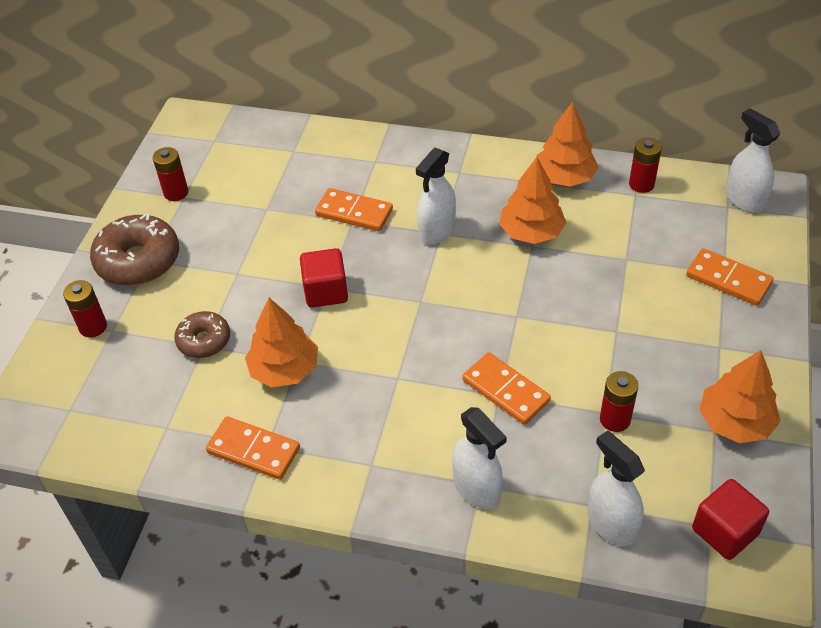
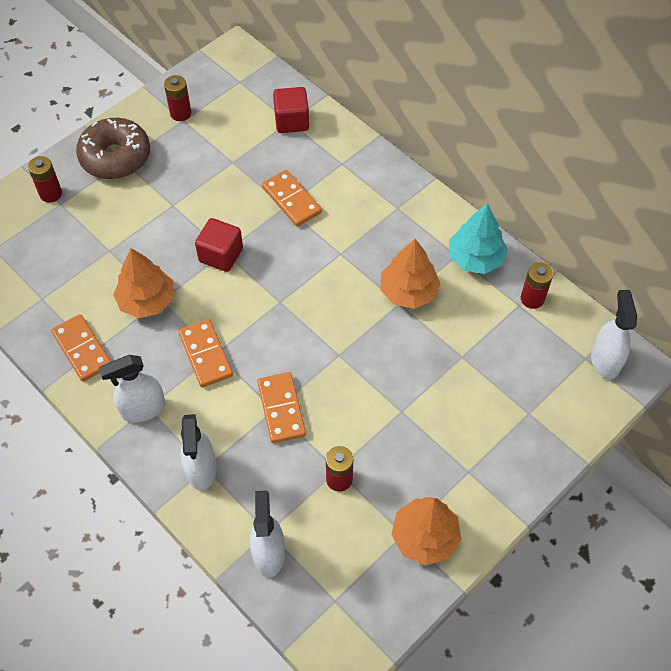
camera: 30 degrees right, 10 degrees up
(204, 341) = (112, 246): brown donut -> none
(437, 231) = (339, 250): white spray bottle -> white spray bottle (143, 409)
(564, 177) = (475, 258): orange tree -> turquoise tree
(725, 531) = (342, 611): red cube -> red cube (291, 121)
(728, 279) = (527, 421): orange domino -> orange domino (206, 354)

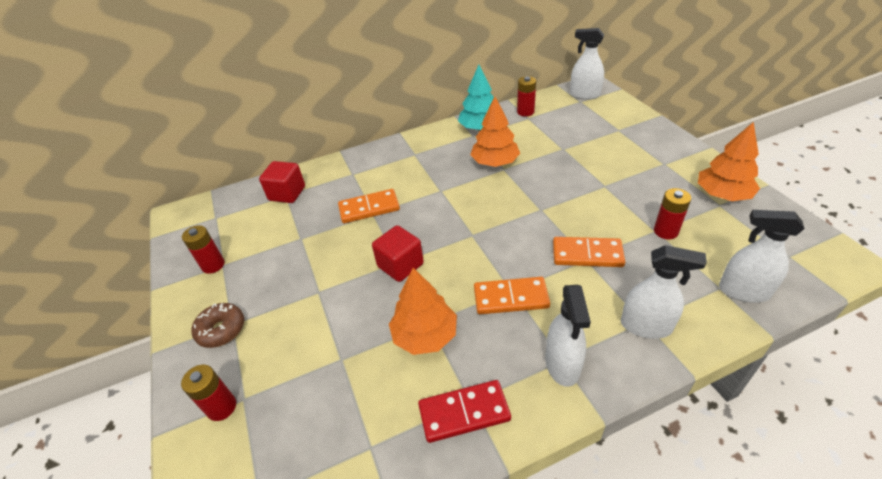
camera: 65 degrees left, 15 degrees down
(82, 349) = (464, 413): orange domino -> red domino
(115, 157) = (221, 330): brown donut -> brown donut, size x0.59

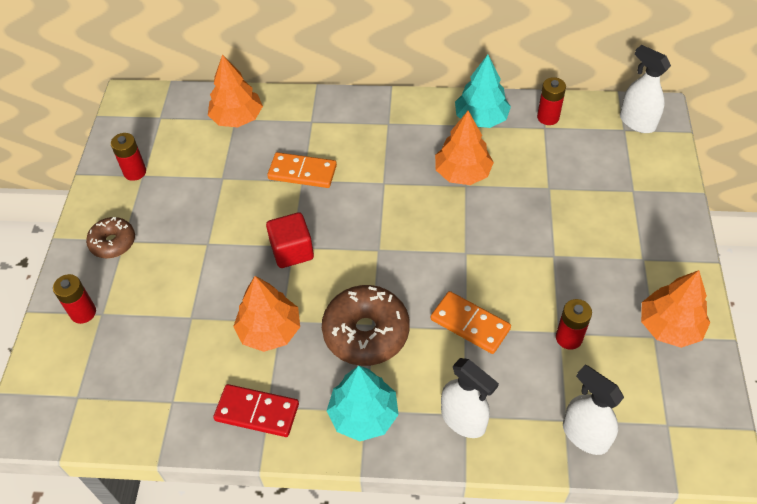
camera: 25 degrees right, 10 degrees up
(287, 193) = (237, 118): red cube -> orange tree
(511, 298) = (366, 332): orange domino -> brown donut
(562, 364) = (363, 415): white spray bottle -> turquoise tree

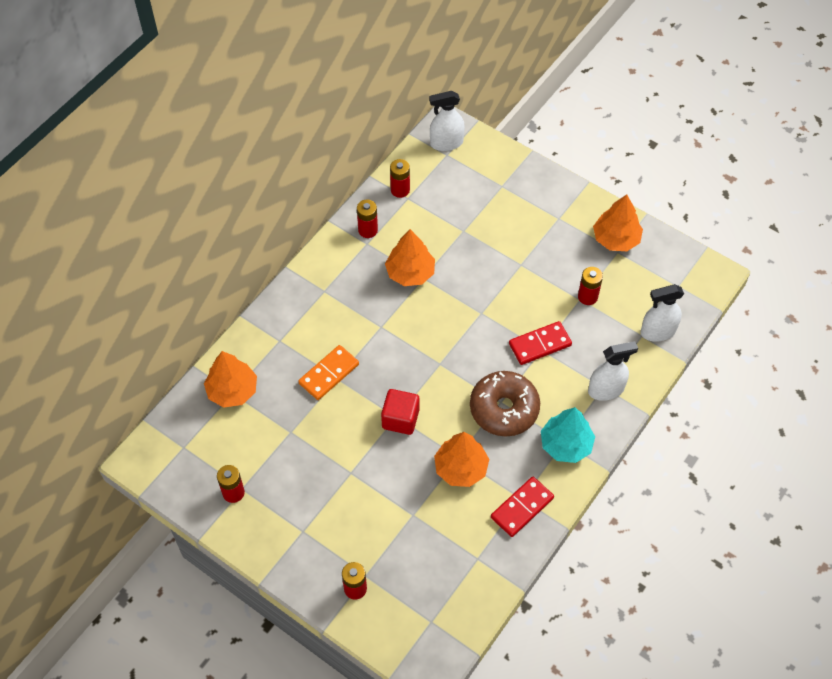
camera: 60 degrees left, 5 degrees up
(113, 242) = (299, 539): brown donut -> none
(470, 324) = (540, 345): orange domino -> red domino
(481, 118) = (368, 230): turquoise tree -> red battery

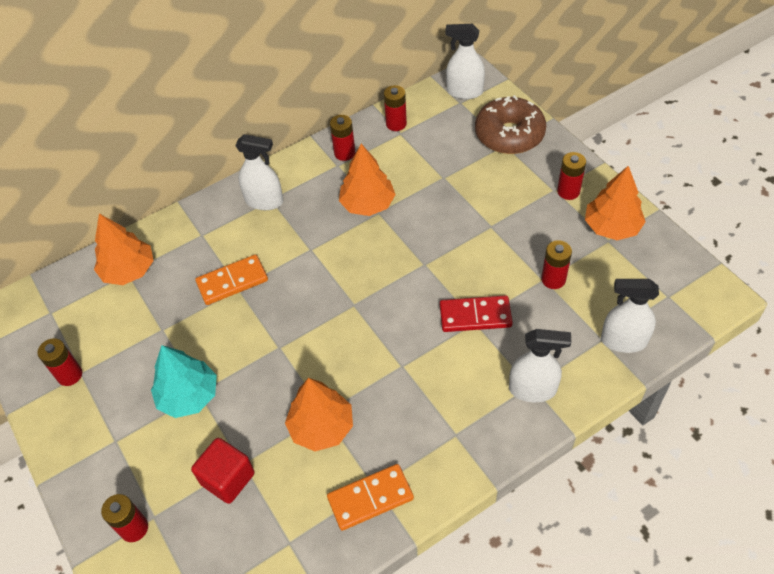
camera: 25 degrees right, 5 degrees down
(319, 294) = (264, 201): none -> white spray bottle
(400, 419) = (282, 351): red cube -> red cube (228, 478)
(504, 409) = (402, 375): brown donut -> brown donut (509, 134)
(522, 508) = (370, 498): red domino -> orange domino
(566, 444) = (456, 439): turquoise tree -> turquoise tree (188, 396)
(570, 216) = (568, 191): none -> red battery

